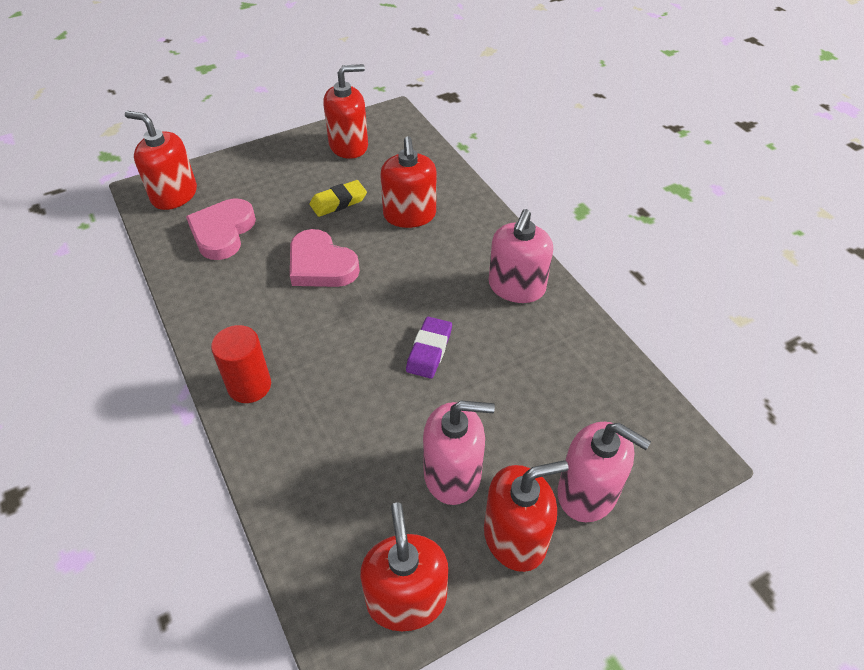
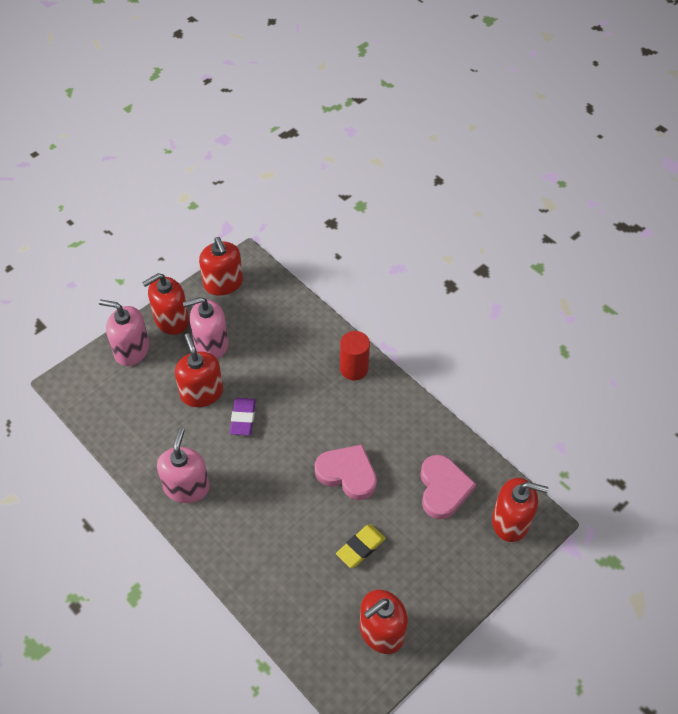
camera: 165 degrees right, 5 degrees up
(409, 215) = (291, 546): red soap dispenser -> red soap dispenser (202, 392)

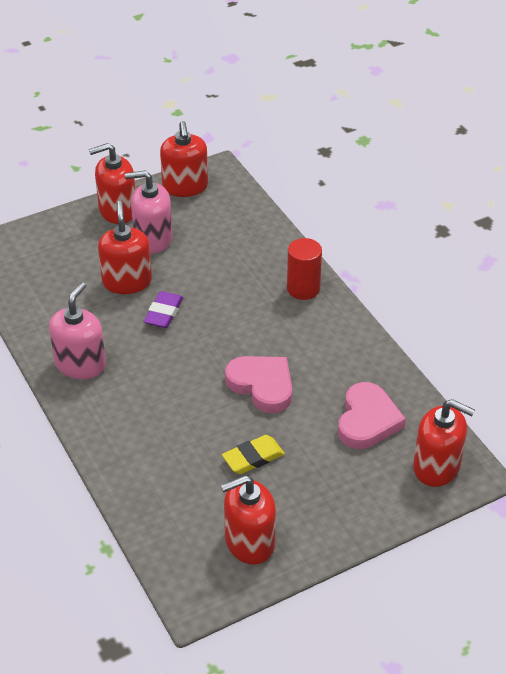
camera: 15 degrees right, 10 degrees down
(131, 350) = (65, 230): pink soap dispenser -> none

